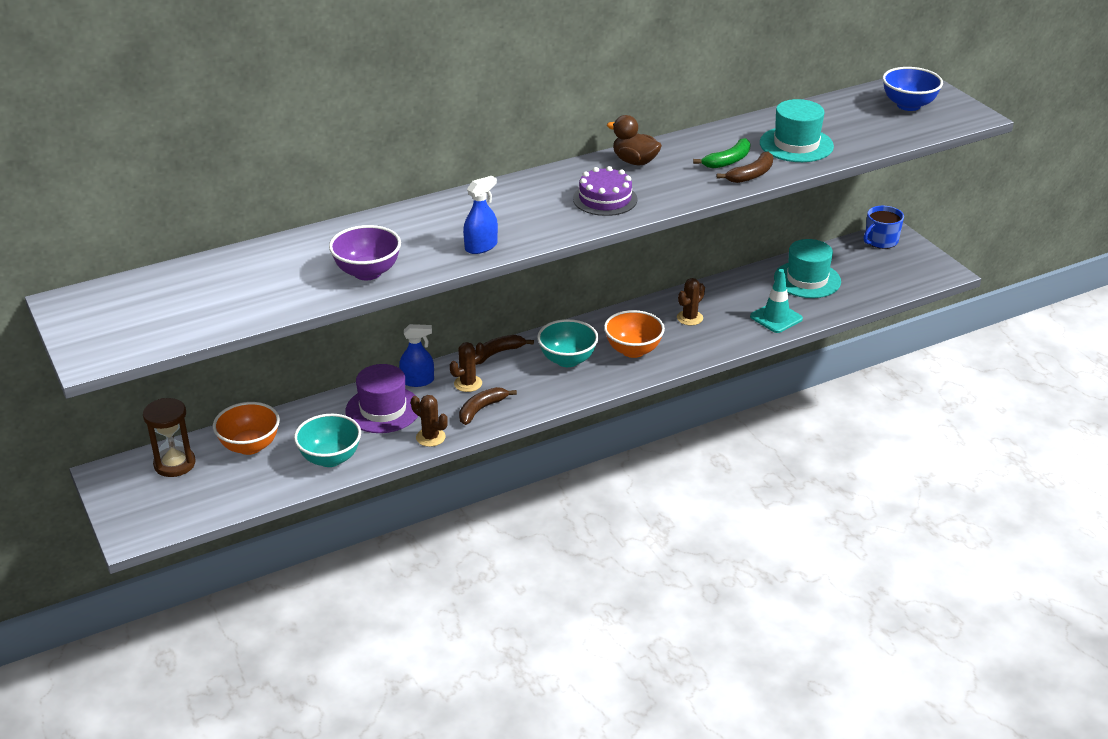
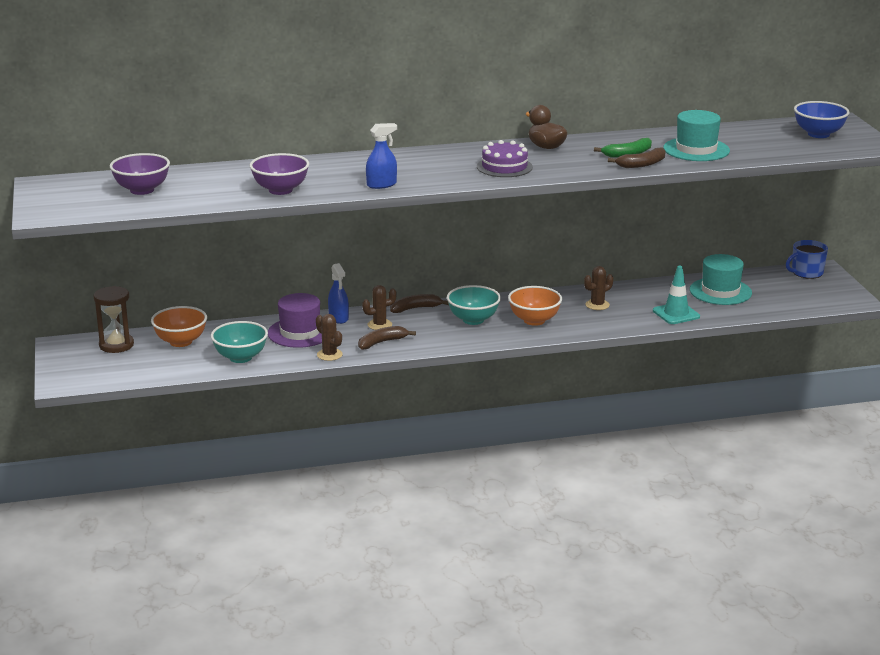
camera: 15 degrees right, 10 degrees down
(198, 296) = (142, 190): none -> purple bowl
(417, 381) = (338, 318): blue spray bottle -> blue spray bottle turned 60 degrees clockwise

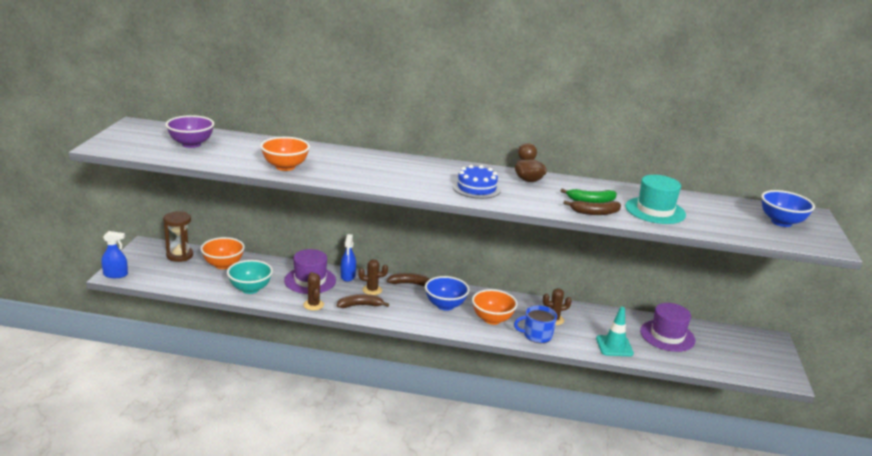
camera: 20 degrees right, 0 degrees up
(280, 190) = (285, 167): purple bowl -> orange bowl
(381, 184) = (364, 180): blue spray bottle -> blue spray bottle (115, 274)
(473, 320) = (445, 305): turquoise bowl -> blue bowl
(504, 167) = (476, 188): purple cake -> blue cake
(720, 291) = (667, 336): turquoise hat -> purple hat
(806, 272) = (756, 338): blue mug -> blue mug (537, 335)

